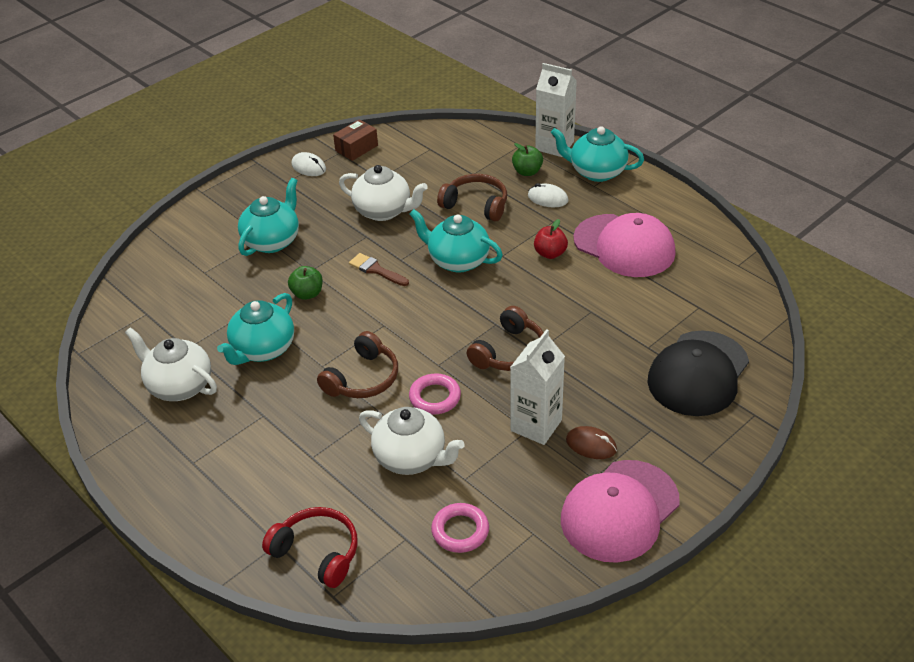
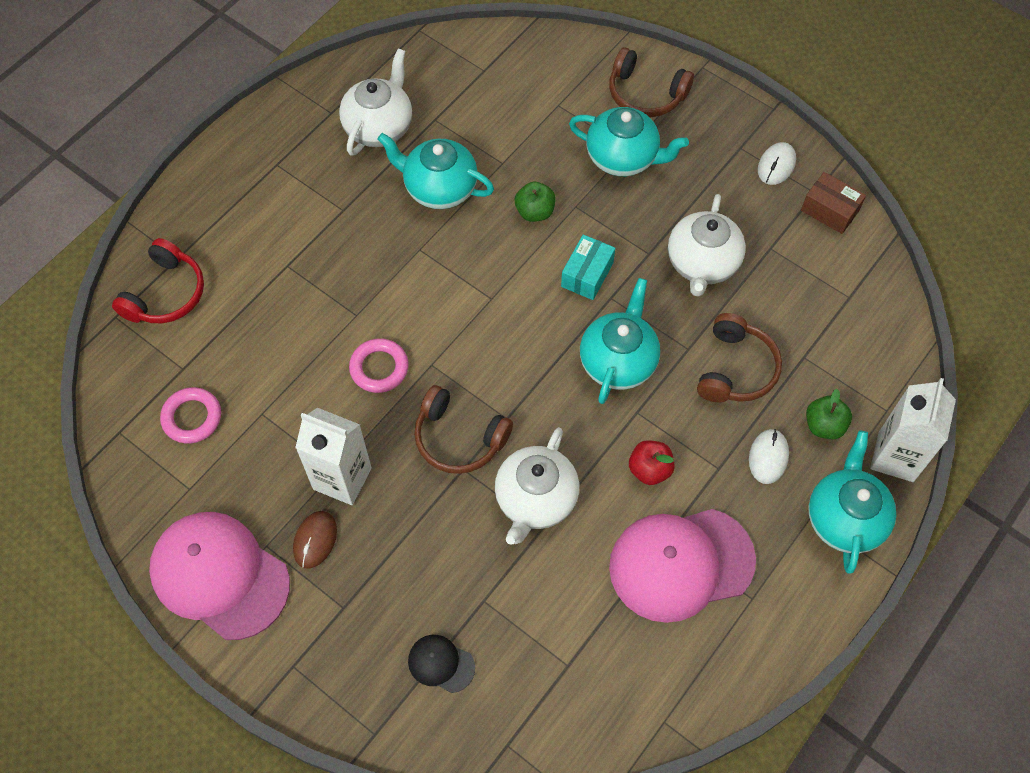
camera: 80 degrees right, 20 degrees up
(362, 378) = (403, 292): brown headphones -> brown headphones (645, 94)
(376, 270) = (587, 274): brown brush -> turquoise box
(411, 458) = (289, 358): white teapot -> white teapot (535, 500)
(624, 246) = (681, 564): pink cap -> pink cap turned 45 degrees clockwise
(698, 373) = (441, 664): black cap -> black cap, size x0.45

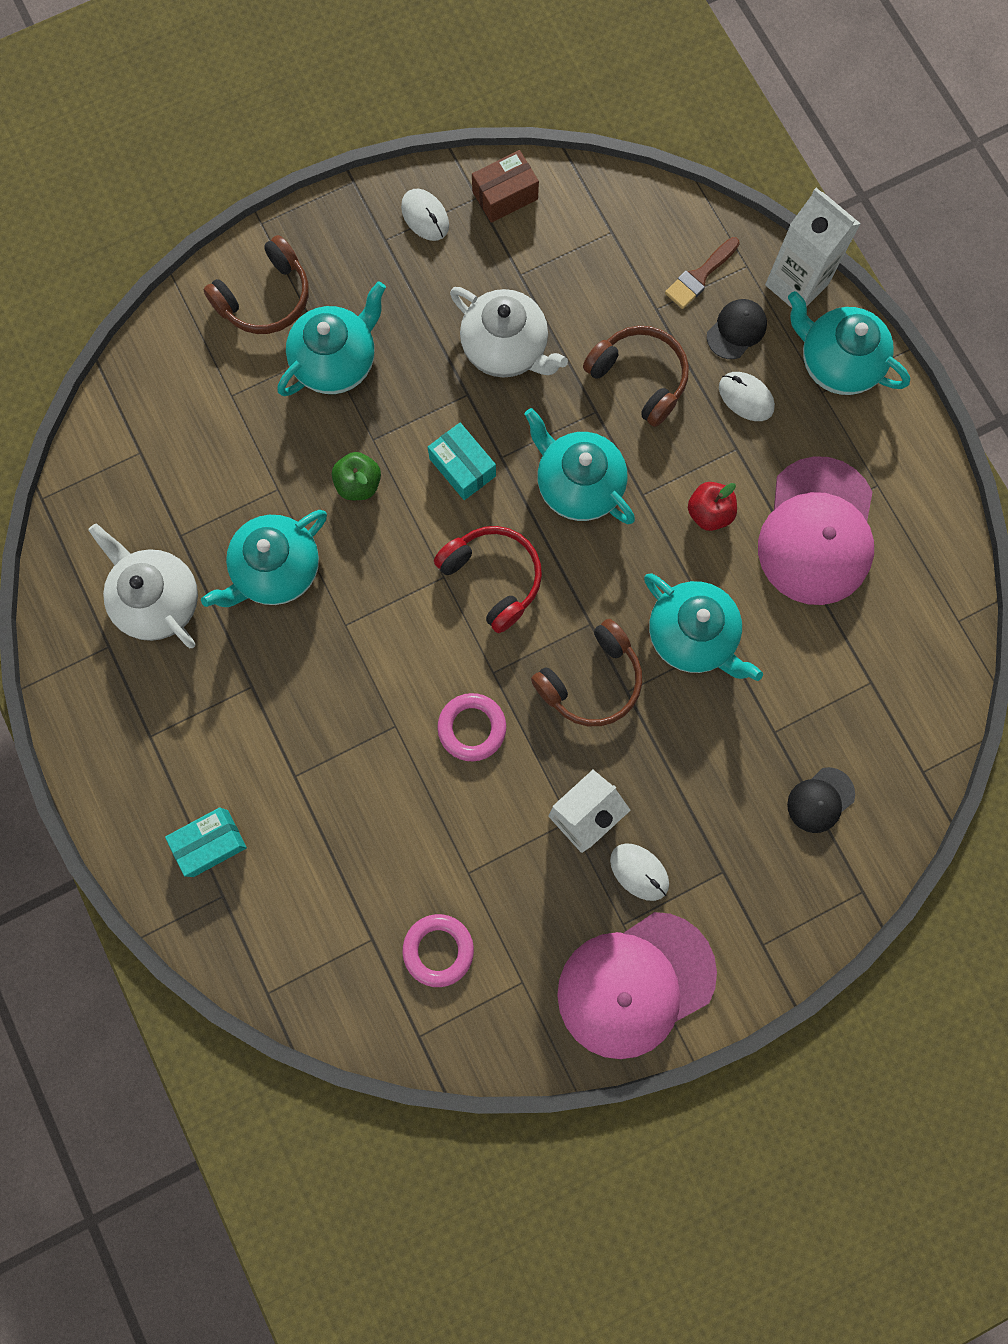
camera: 65 degrees left, 15 degrees up
(165, 294) = (264, 925): red headphones -> red headphones (493, 578)
(213, 234) = (210, 843): none -> turquoise box
(315, 540) = (639, 872): brown mouse -> white mouse
(535, 500) = (692, 636): white teapot -> turquoise teapot
(824, 425) = (736, 330): green apple -> black cap
(854, 378) = (699, 276): none -> brown brush

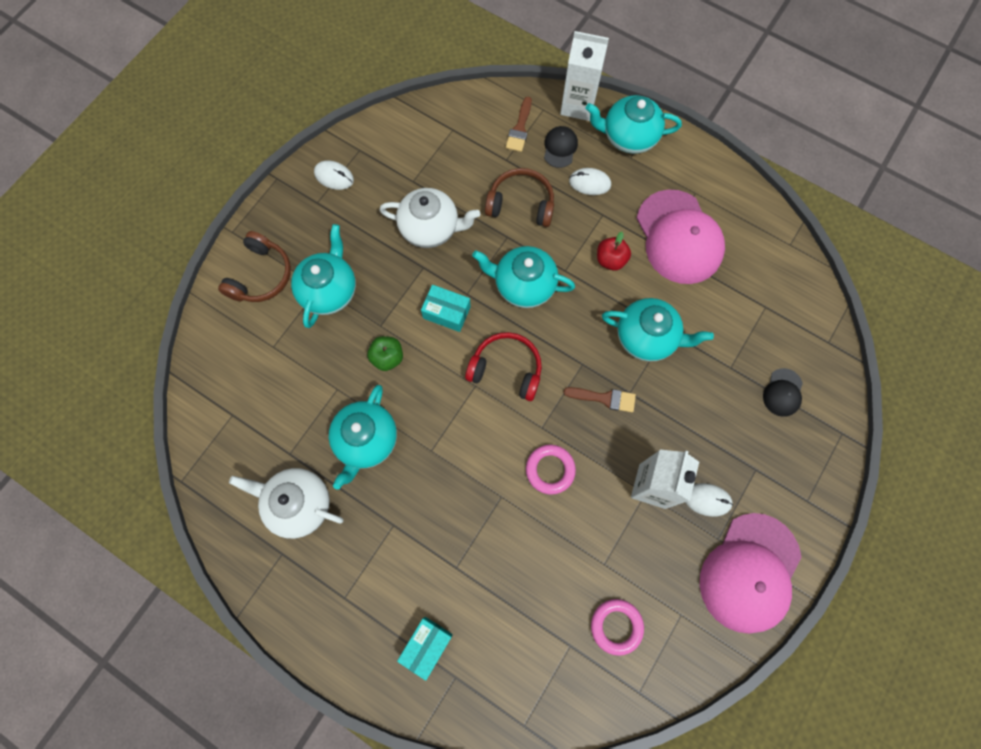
camera: 30 degrees left, 5 degrees down
(505, 195) = (376, 140): brown box -> none
(591, 680) = (604, 398): brown headphones -> brown brush

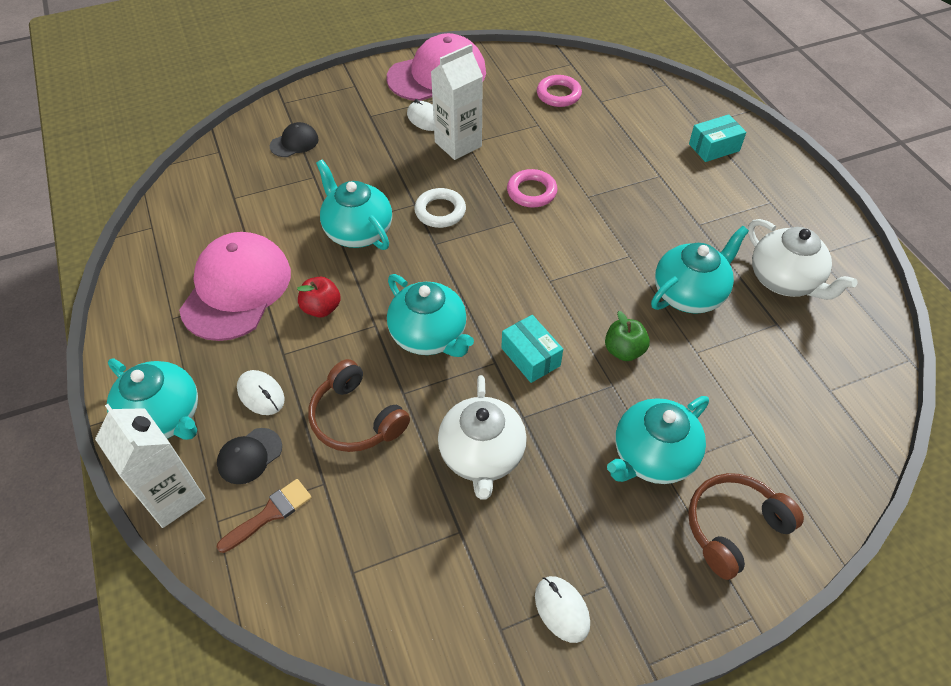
camera: 145 degrees left, 20 degrees down
(430, 228) = (482, 456): white teapot -> white teapot turned 135 degrees counterclockwise
(506, 369) = (509, 277): red headphones -> none
(604, 398) = (440, 211): brown brush -> white ring

